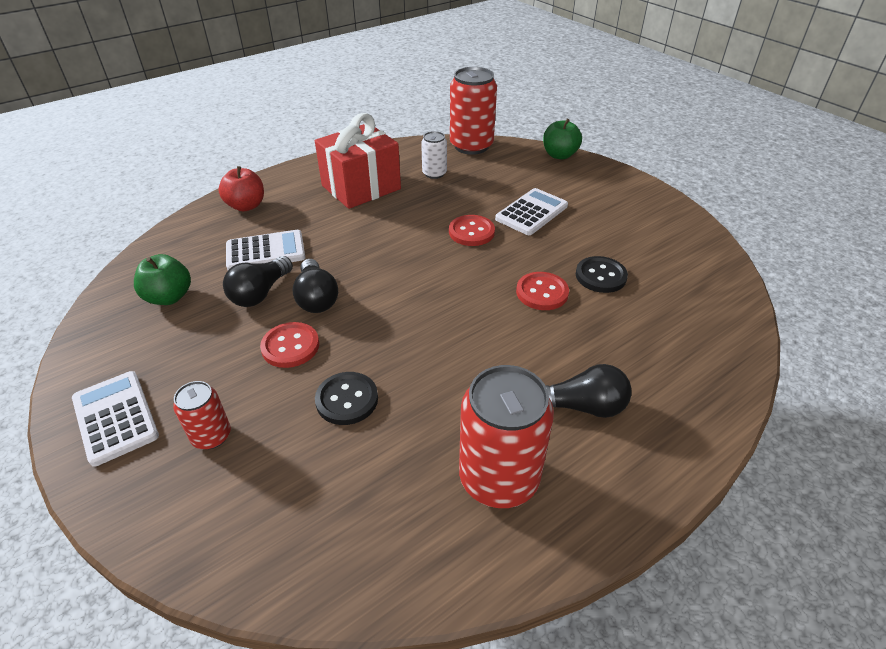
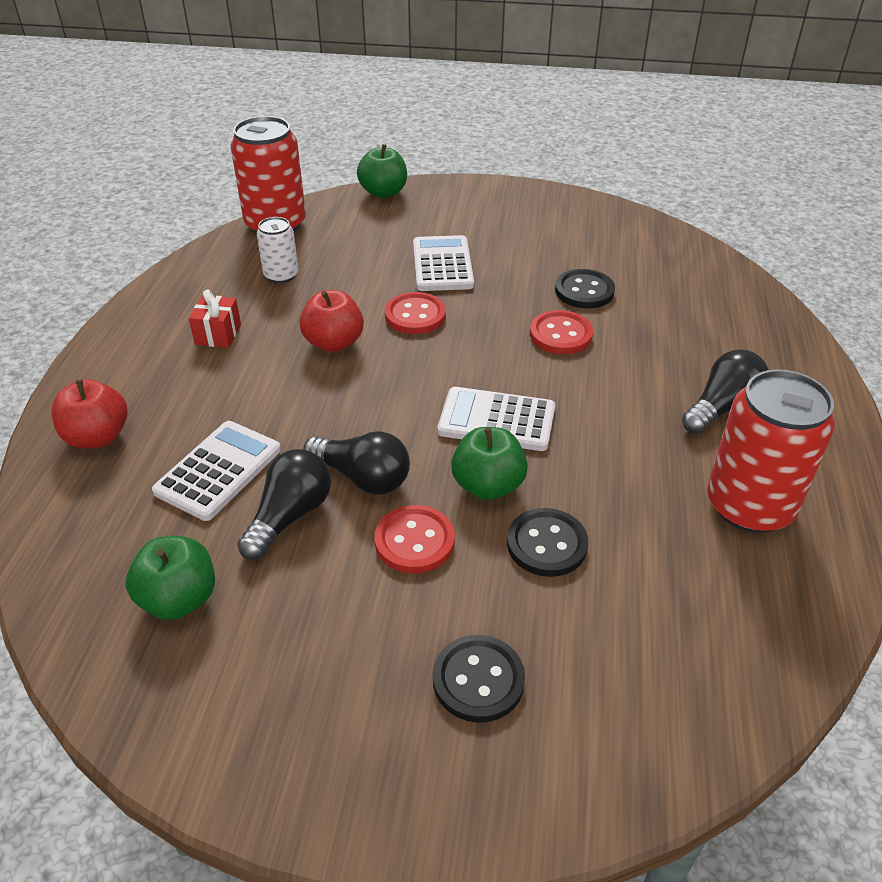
camera: 45 degrees left, 0 degrees up
(115, 417) = (344, 758): white calculator -> white calculator (496, 420)
(211, 436) = (478, 680): red can -> black button
(260, 293) = (290, 516): black light bulb -> black light bulb turned 135 degrees counterclockwise
(361, 187) = (218, 334): red gift -> red gift, size x0.44
(367, 346) = (488, 486): none -> green apple
(407, 222) = (334, 343): none -> red apple

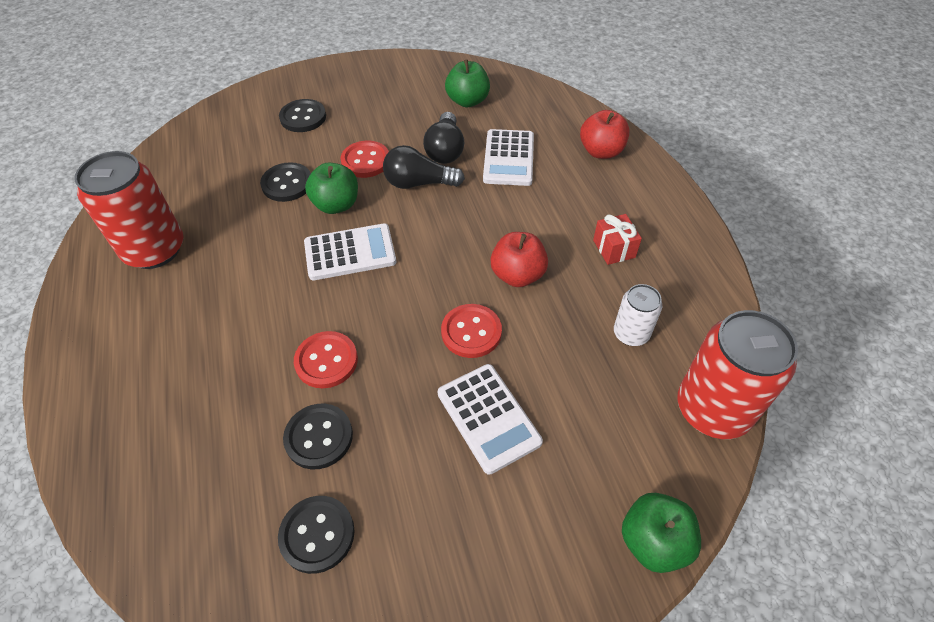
camera: 155 degrees right, 10 degrees up
(601, 248) = (317, 534): none -> black button
(722, 407) = (168, 329): black light bulb -> none

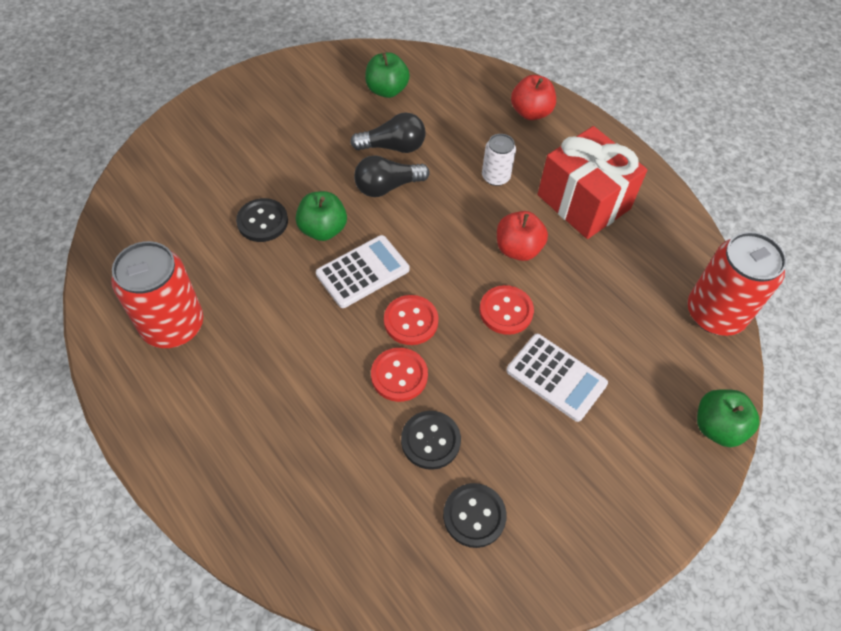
camera: 25 degrees left, 5 degrees up
(303, 117) = (235, 147): black button -> none
(365, 161) = (325, 177): red button -> red button (411, 321)
(445, 150) = (393, 147): black light bulb -> black light bulb turned 75 degrees counterclockwise
(509, 158) = (455, 140): white calculator -> none
(614, 249) = (583, 202): red gift -> red gift, size x2.30
(631, 333) = (630, 272): white can -> white can (495, 177)

